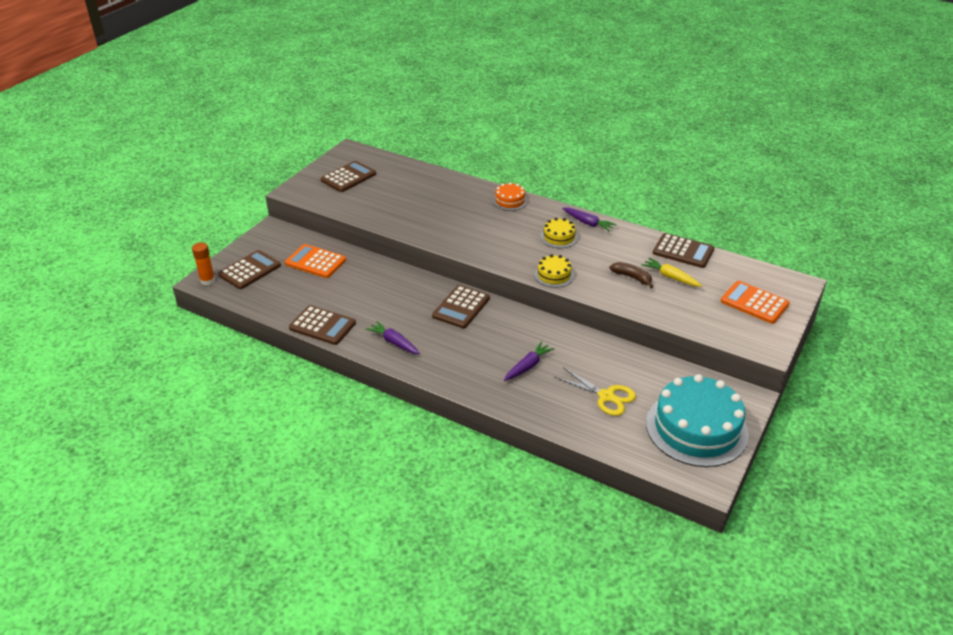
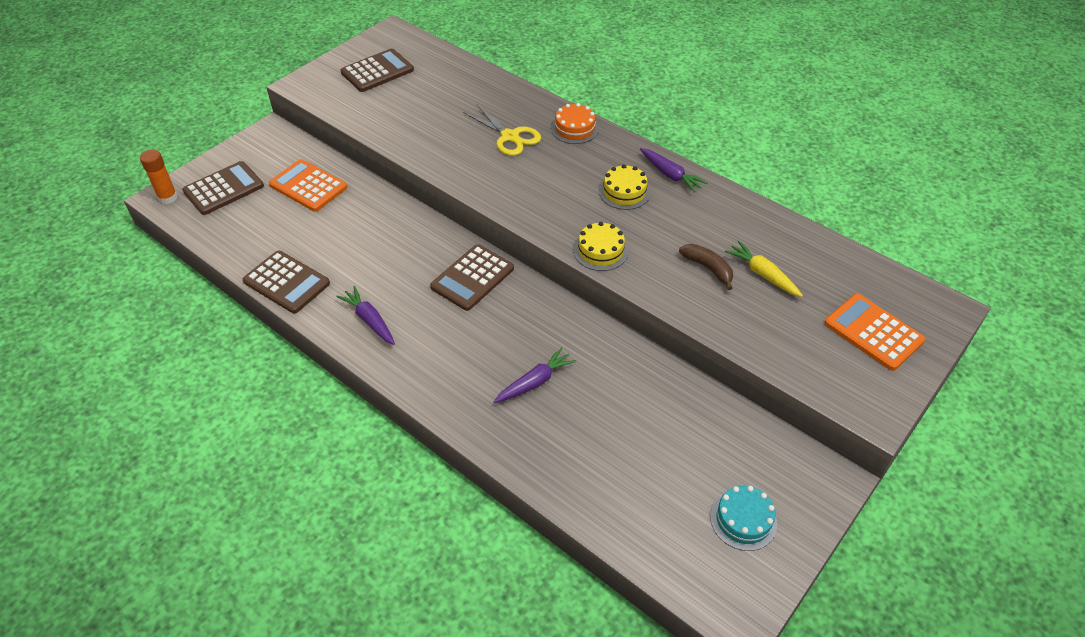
camera: 10 degrees right, 10 degrees up
(606, 396) = (629, 447): yellow scissors -> yellow scissors (510, 137)
(683, 251) = (791, 235): brown calculator -> none
(696, 428) = (743, 520): turquoise cake -> turquoise cake, size x0.46

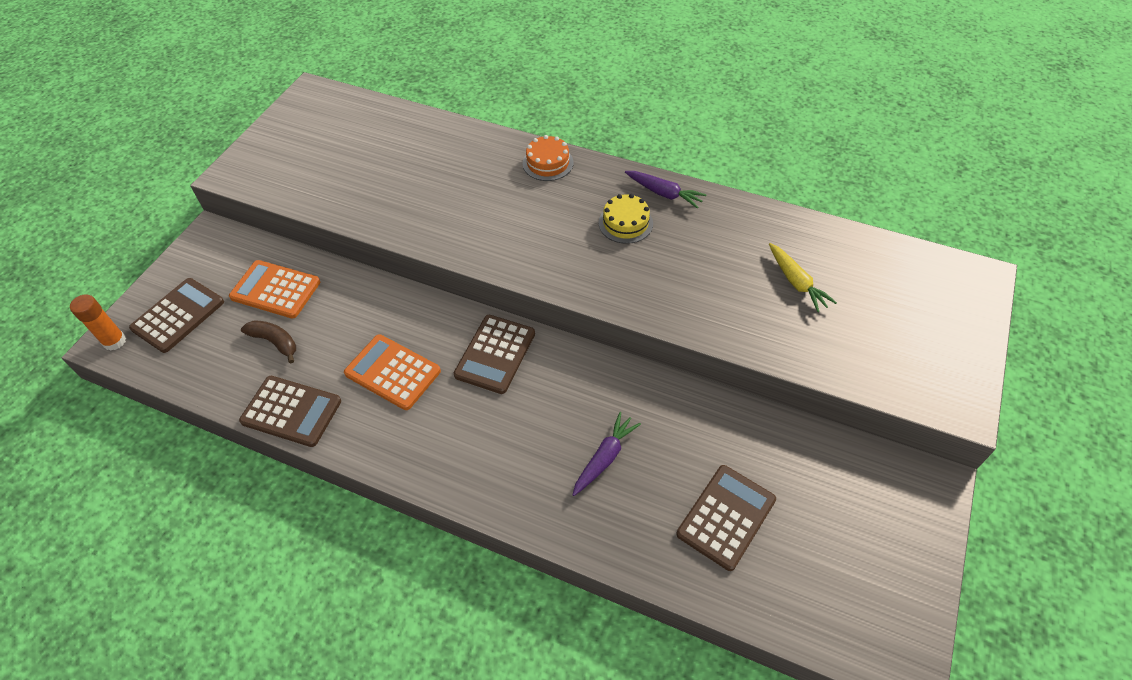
camera: 15 degrees left, 5 degrees up
(369, 320) = (401, 433): purple carrot -> none
(377, 71) = (311, 141): brown calculator -> brown calculator (726, 517)
(510, 137) = (483, 187): yellow scissors -> none
(600, 251) = (627, 295): yellow cake -> none
(708, 268) = (741, 289): brown banana -> brown banana (275, 342)
(743, 520) = (869, 554): turquoise cake -> none
(762, 274) = (796, 282): yellow carrot -> yellow carrot turned 150 degrees counterclockwise
(873, 332) = (924, 319): orange calculator -> orange calculator (392, 372)

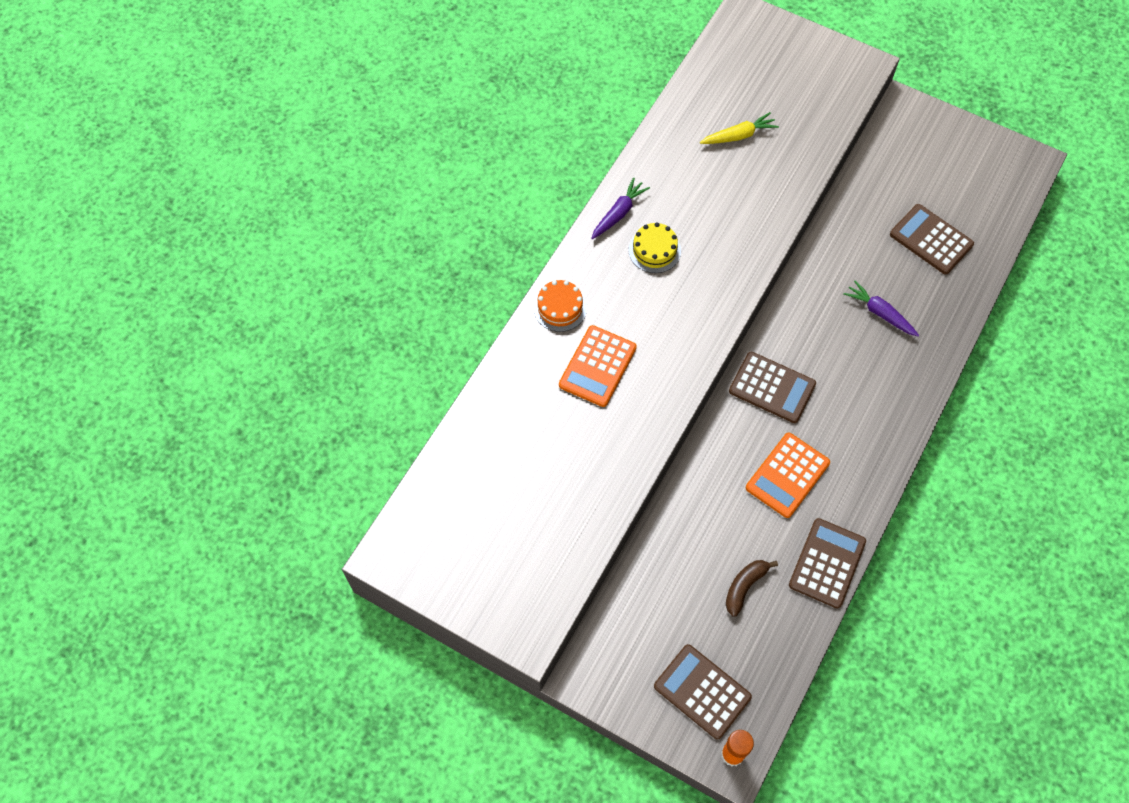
camera: 85 degrees left, 10 degrees up
(275, 290) = (675, 593): orange calculator -> orange calculator (597, 366)

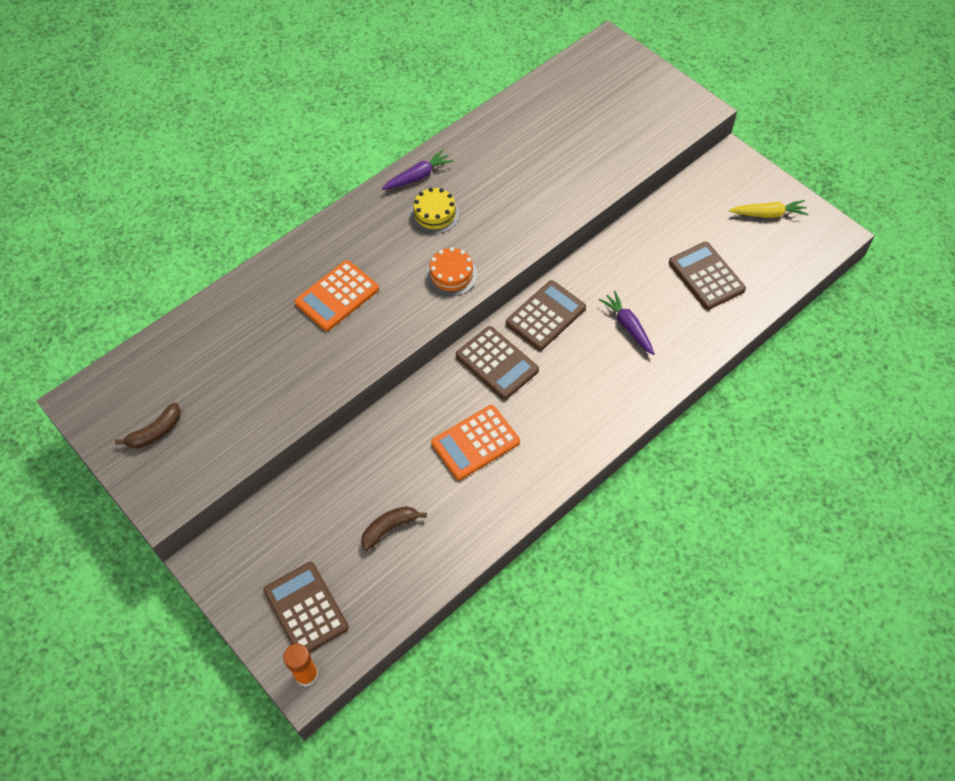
camera: 20 degrees right, 5 degrees down
(484, 564) = (155, 432): none -> brown banana
(560, 308) = (328, 239): orange cake -> orange cake (451, 275)
(739, 135) = (556, 139): yellow carrot -> yellow carrot (768, 214)
(827, 563) = (476, 531): brown calculator -> brown calculator (545, 316)

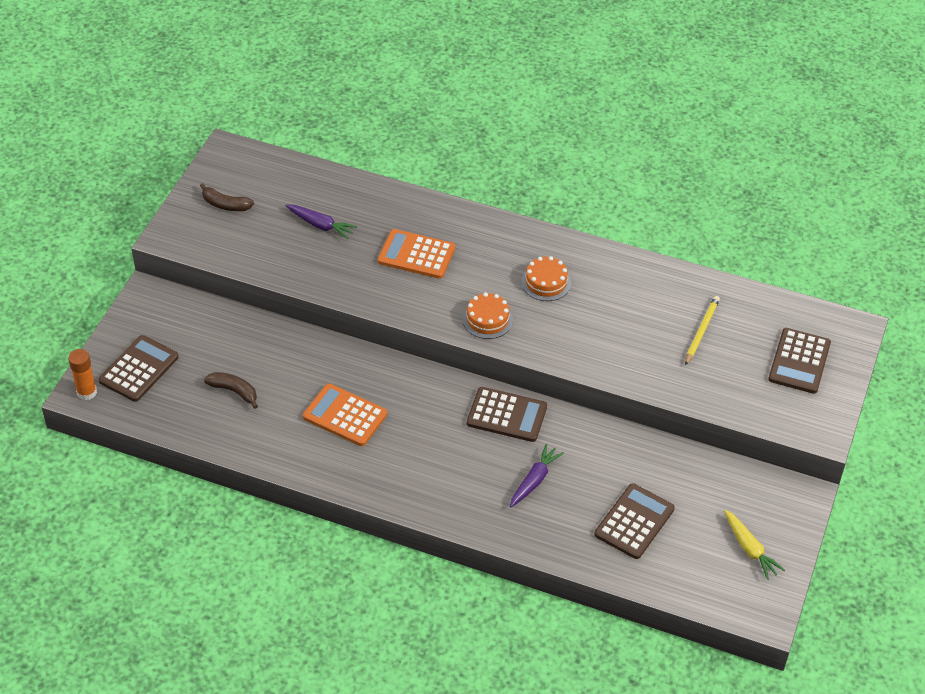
camera: 60 degrees right, 10 degrees down
(418, 176) = (580, 254): purple carrot -> purple carrot (320, 225)
(435, 214) = (546, 282): yellow cake -> orange cake
(497, 363) = (434, 399): brown calculator -> brown calculator (799, 361)
(555, 135) = (701, 331): none -> yellow pencil

